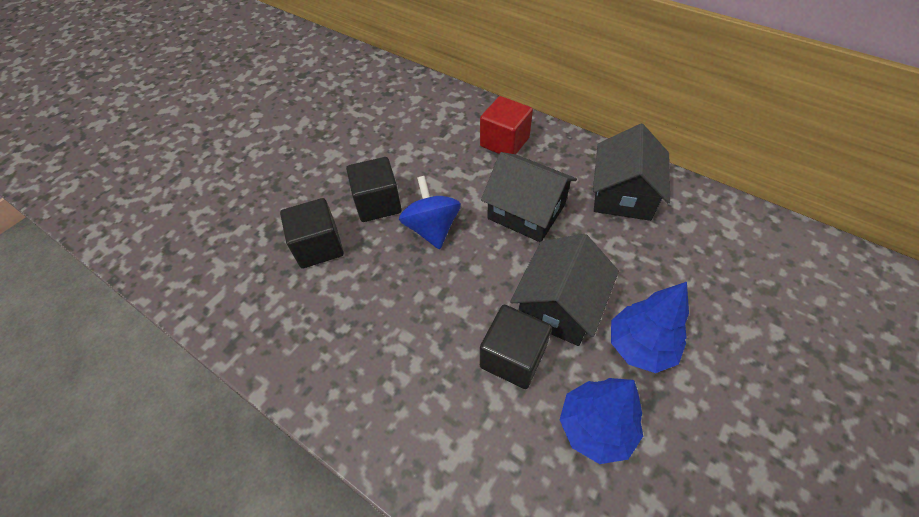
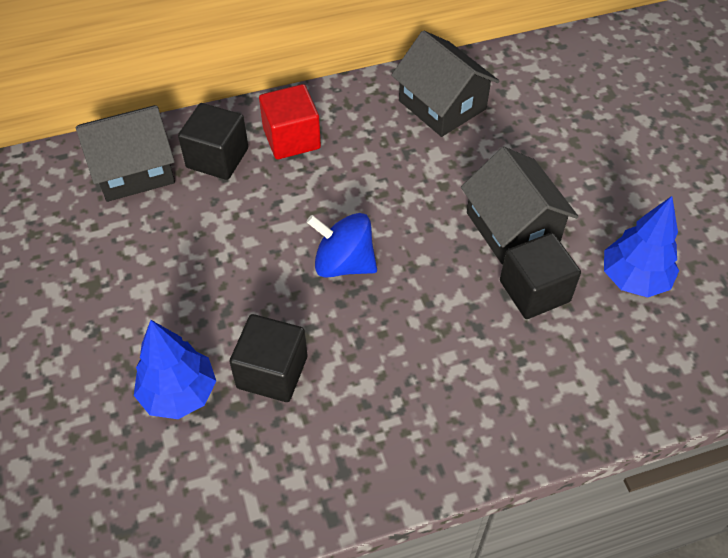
camera: 55 degrees left, 0 degrees up
(378, 203) = (265, 288): black cube -> black cube (217, 158)
(526, 211) = (394, 181): black house -> black house (134, 169)
(640, 346) = (592, 204): blue tree -> blue tree (179, 393)

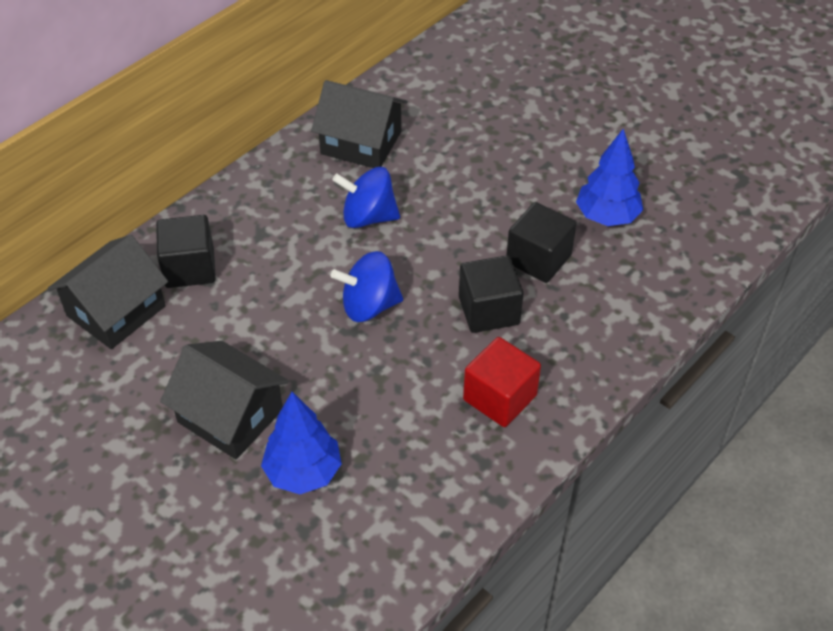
camera: 30 degrees left, 5 degrees down
(272, 372) = (371, 417): black cube -> black cube (489, 310)
(291, 138) = (247, 224): red cube -> red cube (500, 398)
(400, 178) = (368, 217): none -> blue spinning top
(512, 226) = (488, 217): black house -> black house (230, 416)

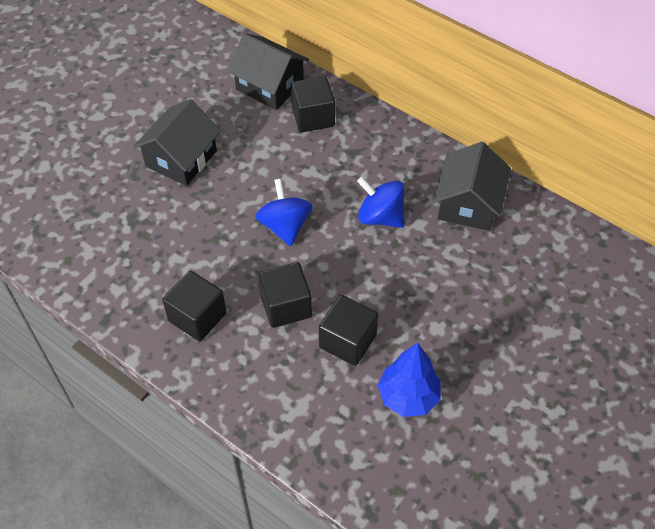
camera: 85 degrees right, 5 degrees up
(303, 472) = (134, 203): blue tree -> none
(368, 217) = (380, 217): blue spinning top -> blue spinning top turned 60 degrees counterclockwise
(500, 398) = (197, 317): red cube -> black cube

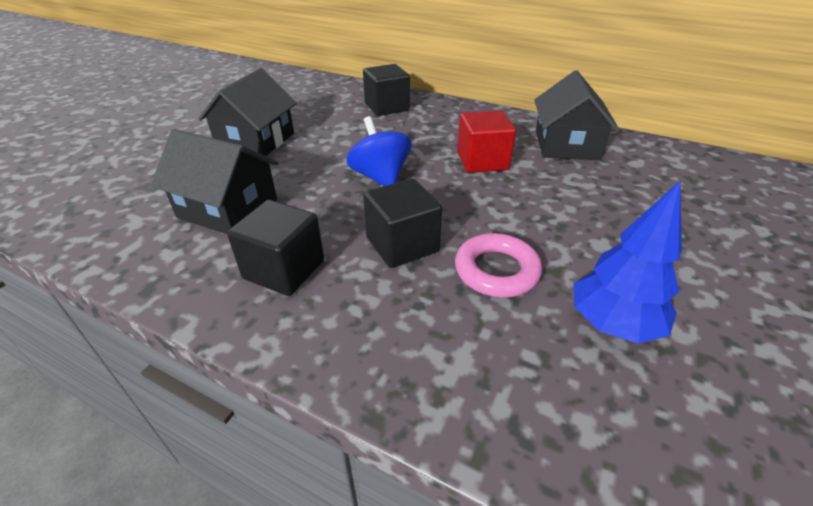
camera: 10 degrees left, 15 degrees down
(270, 86) = (340, 94): black house -> black house (228, 208)
(347, 341) = (496, 270): black cube -> pink ring
(380, 217) = (482, 161): blue spinning top -> red cube

